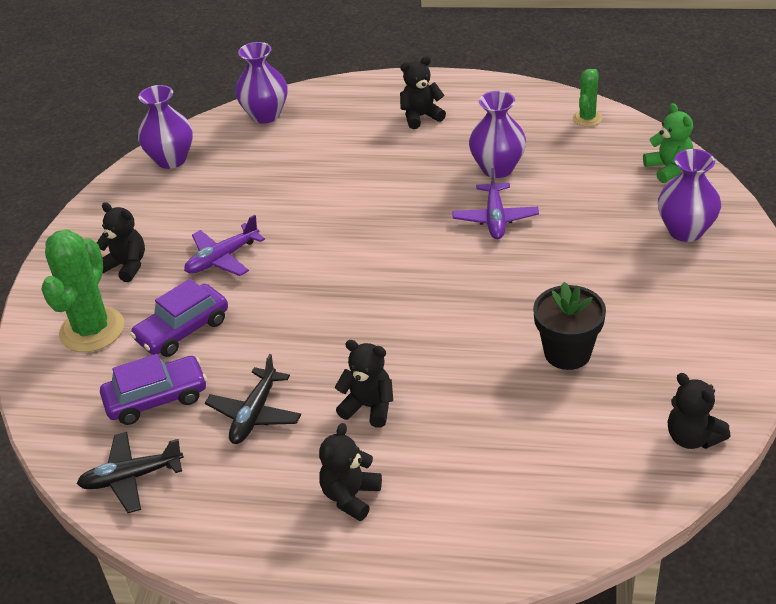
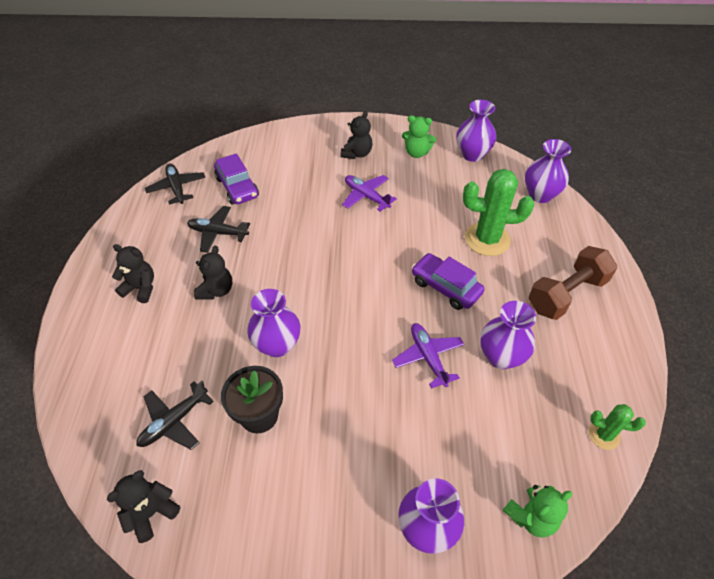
camera: 80 degrees right, 10 degrees up
(92, 330) = (298, 150): green cactus -> green cactus (487, 239)
(148, 208) = (416, 153): none -> green teddy bear
(183, 330) = (296, 189): purple car -> purple car (445, 287)
(421, 116) = (566, 294): black teddy bear -> brown dumbbell
(468, 341) = (277, 345): none -> purple vase
(495, 218) = (428, 357): purple plane -> purple plane turned 75 degrees clockwise
(576, 430) = (174, 421): none -> black plane

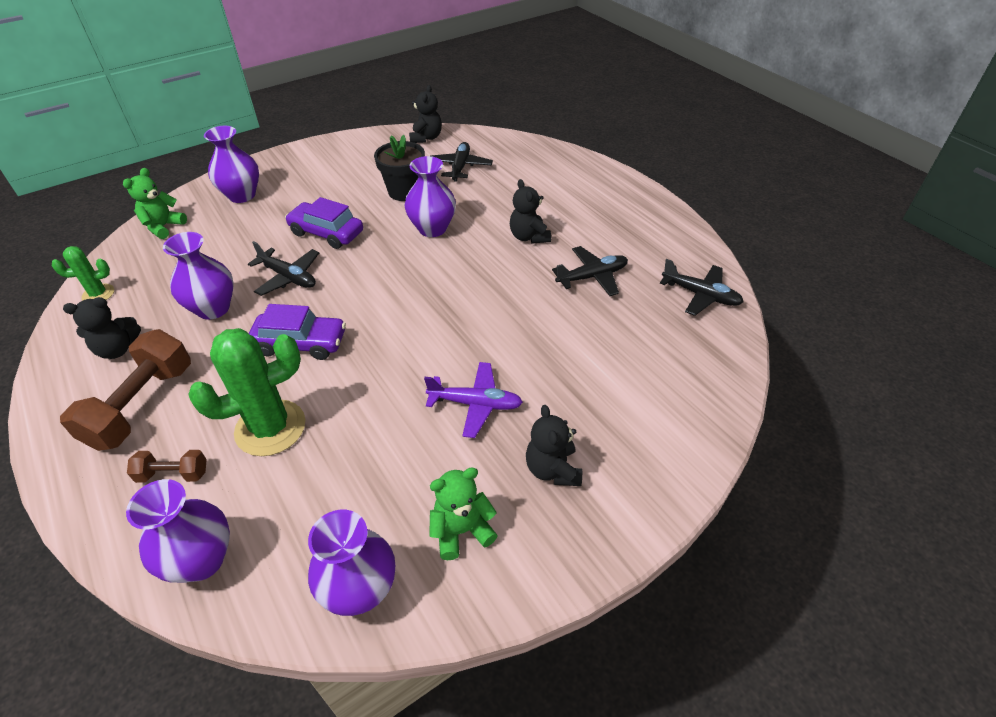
camera: 145 degrees right, 5 degrees down
(140, 288) = (592, 210): black teddy bear -> black teddy bear (118, 349)
(237, 187) = (641, 330): purple car -> purple car (326, 233)
(428, 357) = (288, 277): purple plane -> black plane
(549, 240) = (173, 474): none -> brown dumbbell

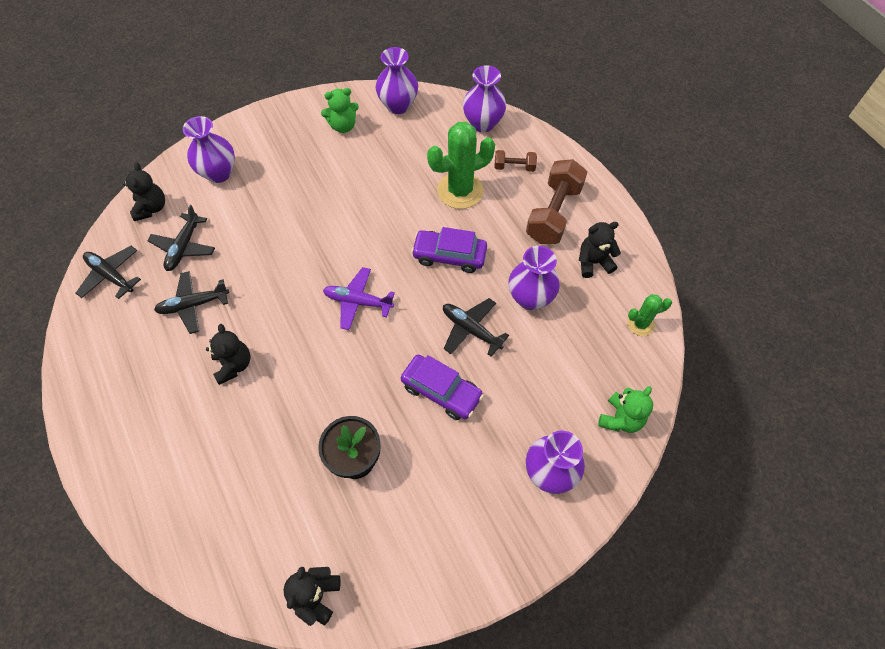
camera: 175 degrees left, 15 degrees up
(432, 228) = (330, 387): purple vase -> purple vase (219, 173)
(460, 167) = (280, 508): black plane -> black plane (184, 247)
(475, 404) = (322, 196): purple plane -> purple plane (358, 302)
(552, 469) = (283, 152): black teddy bear -> black teddy bear (151, 208)

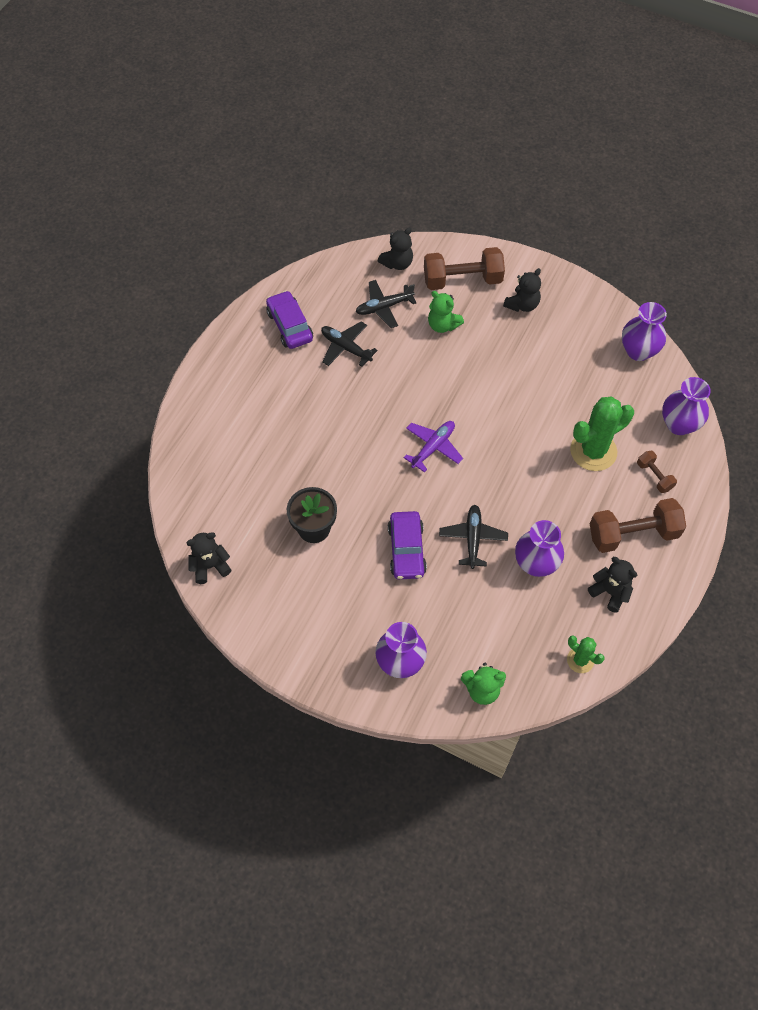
camera: 55 degrees right, 0 degrees up
(111, 276) = (327, 283): black plane -> none
(219, 173) = (462, 280): purple vase -> brown dumbbell
(234, 365) = (322, 405): black teddy bear -> black teddy bear (522, 305)
(343, 126) = (580, 327): green teddy bear -> green teddy bear (442, 325)
(358, 302) = (433, 447): purple plane -> purple plane turned 60 degrees clockwise
(449, 256) = (525, 482): purple car -> purple car (289, 326)
(460, 191) = (593, 451): green cactus -> green cactus turned 60 degrees counterclockwise

